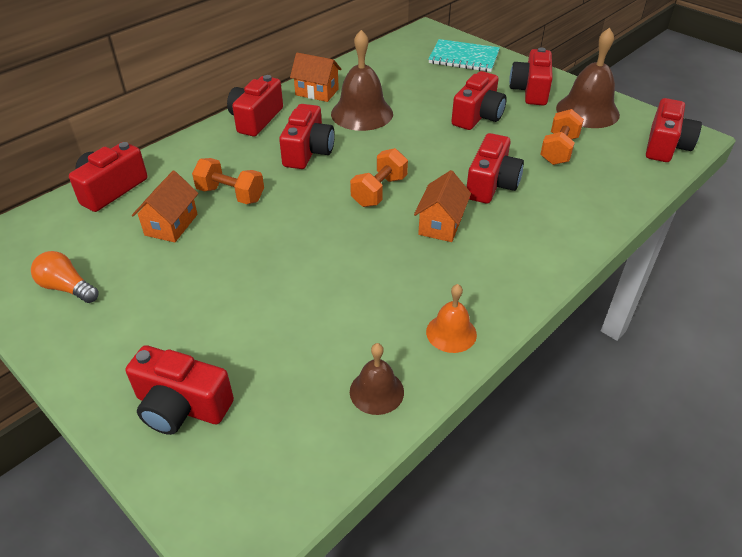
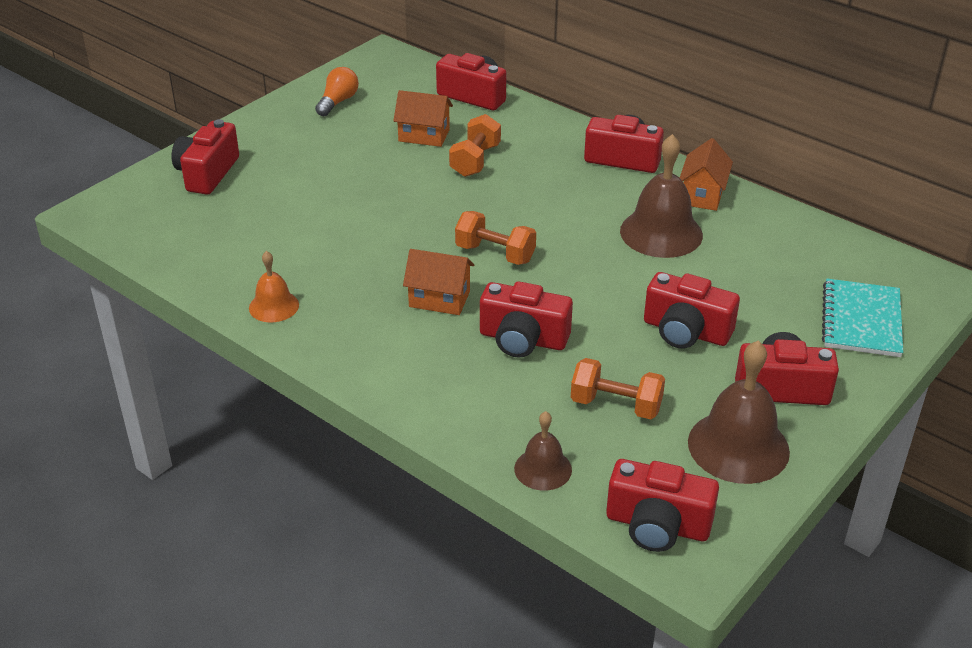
camera: 85 degrees right, 5 degrees down
(308, 152) = (564, 200): red camera -> none
(376, 391) = (209, 265): brown bell -> brown bell (543, 469)

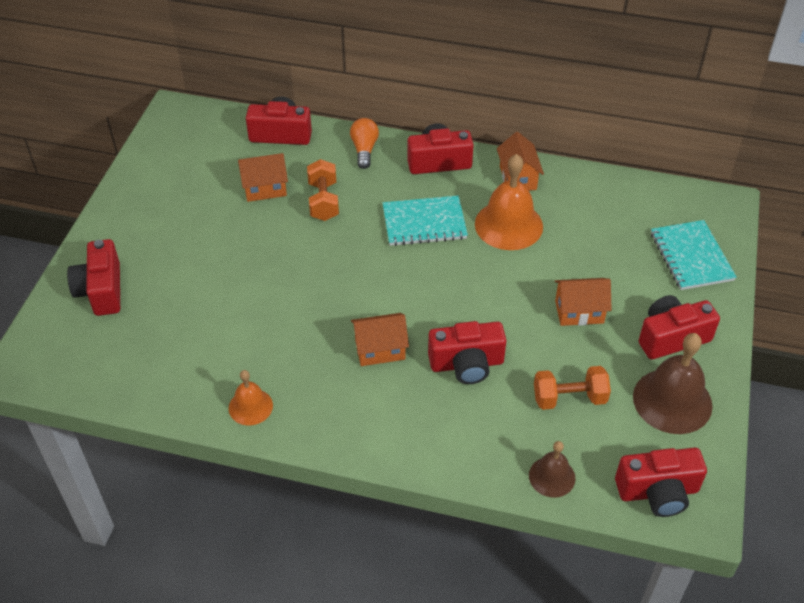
camera: 25 degrees left, 10 degrees up
(338, 102) = (168, 176): orange light bulb -> orange light bulb (364, 149)
(495, 254) = (396, 289): orange dumbbell -> none
(568, 206) = (424, 223): none -> turquoise notebook
(661, 233) = (508, 225): brown bell -> orange bell
(686, 331) = (579, 312): red camera -> orange house

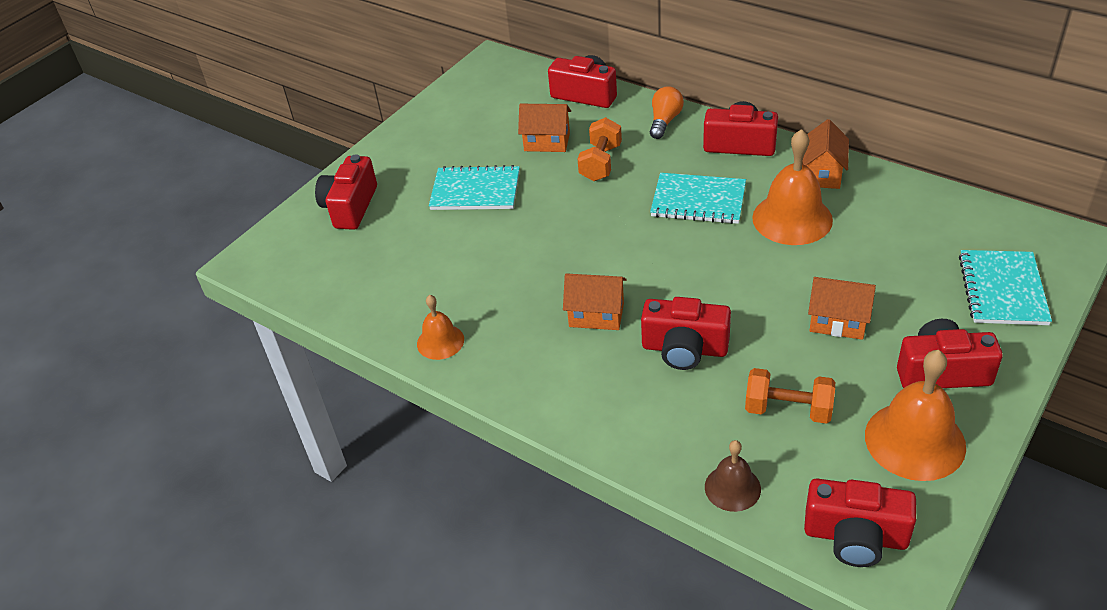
camera: 25 degrees right, 5 degrees down
(218, 250) = (475, 191): none -> turquoise notebook
(672, 401) = (915, 440): brown bell -> orange bell

